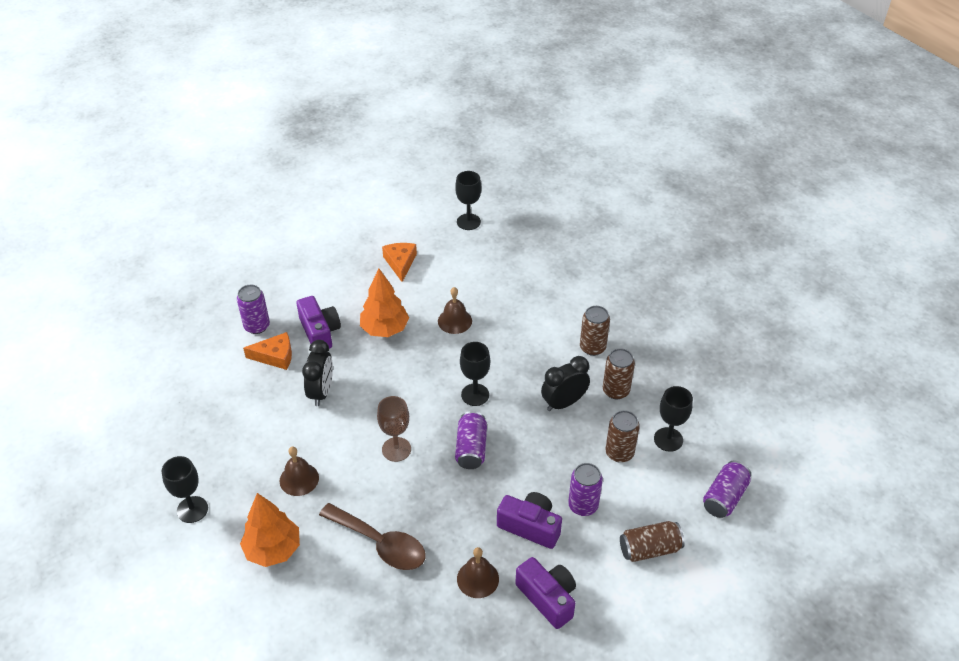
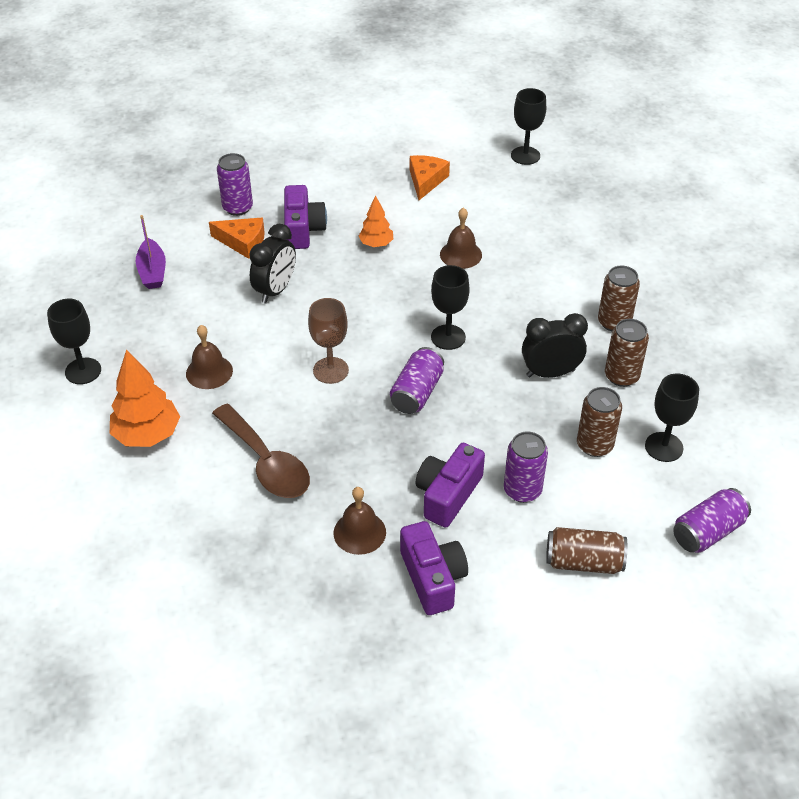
camera: 20 degrees right, 0 degrees up
(211, 403) = (152, 271): none -> purple boat
(385, 329) = (376, 244): orange tree -> orange tree, size x0.59
(530, 526) = (448, 494): purple camera -> purple camera turned 105 degrees counterclockwise

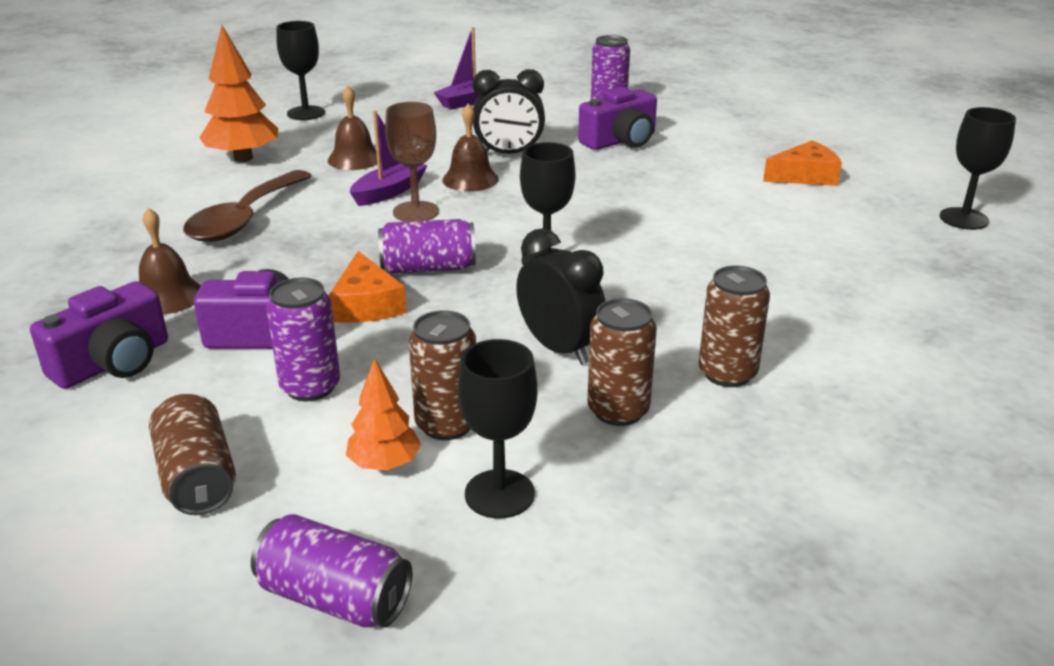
camera: 60 degrees right, 15 degrees down
(243, 242) = (561, 122): orange cheese -> orange cheese (366, 304)
(286, 372) = (389, 192): none -> purple boat
(376, 244) = (652, 180): orange tree -> orange tree (384, 464)
(460, 254) = (706, 229): brown bell -> brown bell (470, 179)

